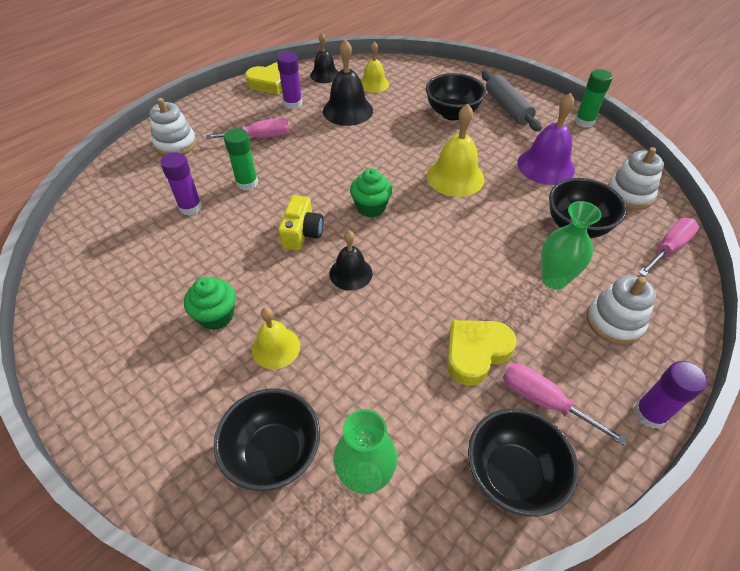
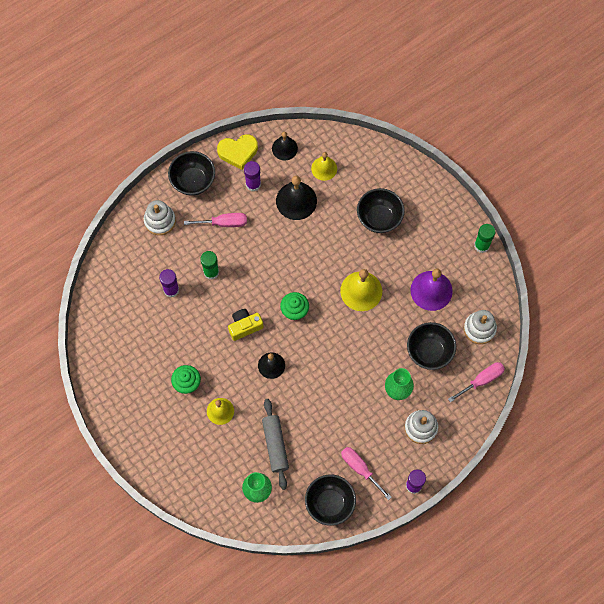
camera: 10 degrees right, 20 degrees up
(274, 453) = (214, 472): black bowl -> black bowl (193, 181)
(302, 233) = (245, 326): yellow camera -> yellow camera turned 135 degrees counterclockwise
(476, 353) = (332, 434): yellow heart -> none
(507, 108) = (426, 218): grey rolling pin -> grey rolling pin (275, 445)

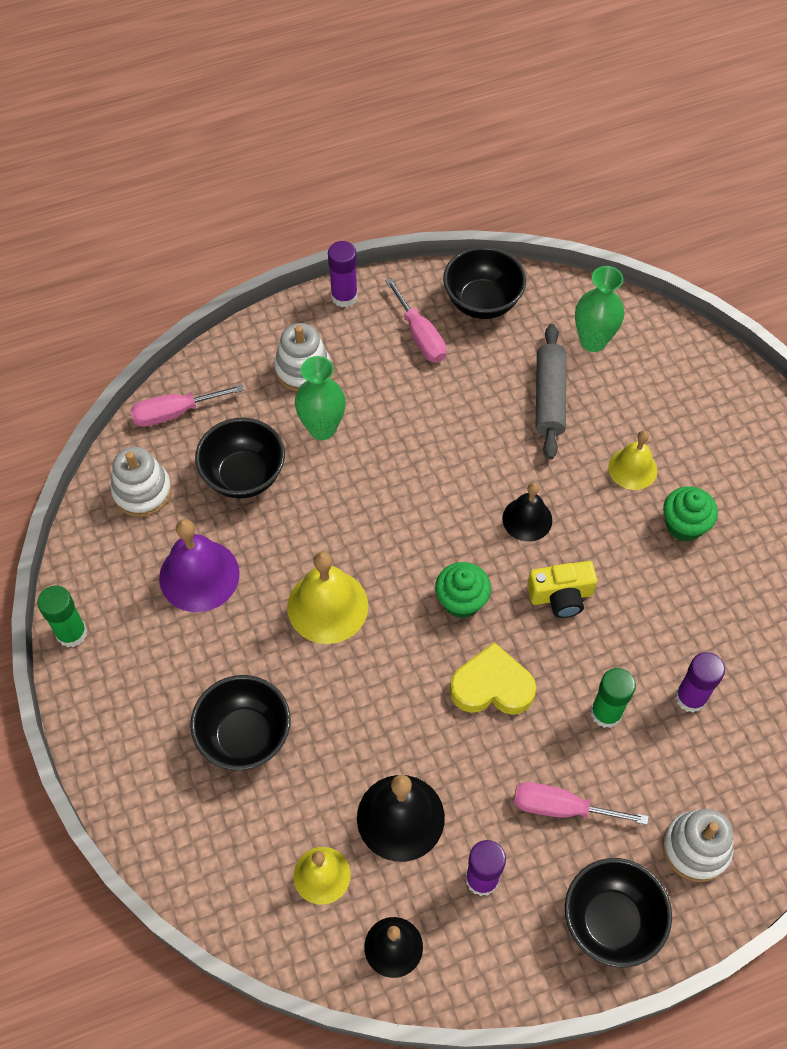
camera: 165 degrees left, 10 degrees down
(238, 152) = (498, 965): yellow heart -> yellow heart (492, 686)

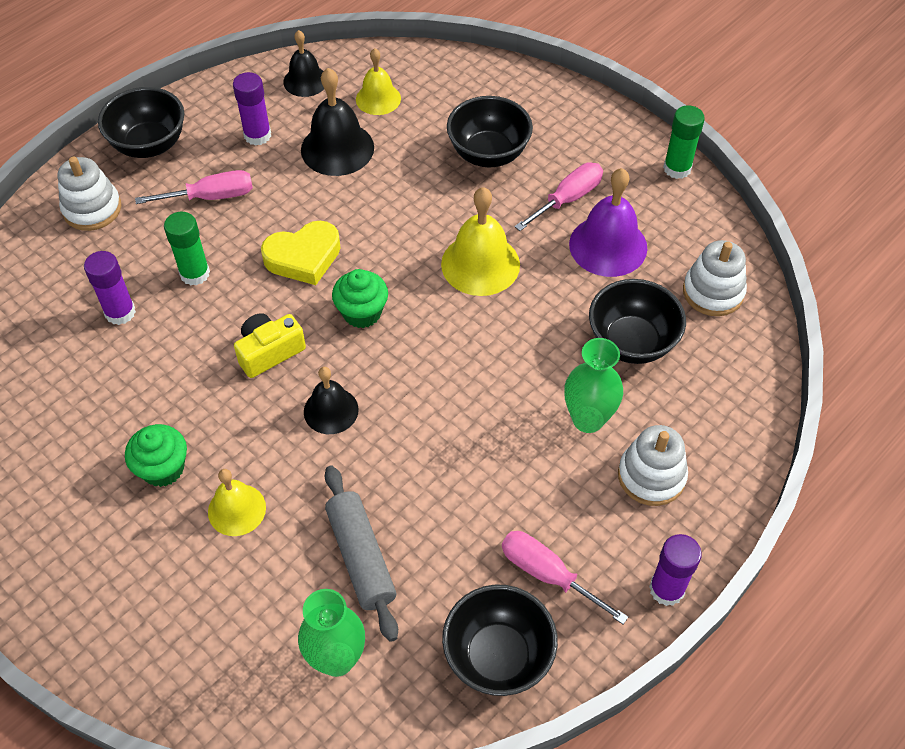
camera: 155 degrees right, 5 degrees down
(175, 413) = (744, 375): pink screwdriver -> pink screwdriver (568, 199)

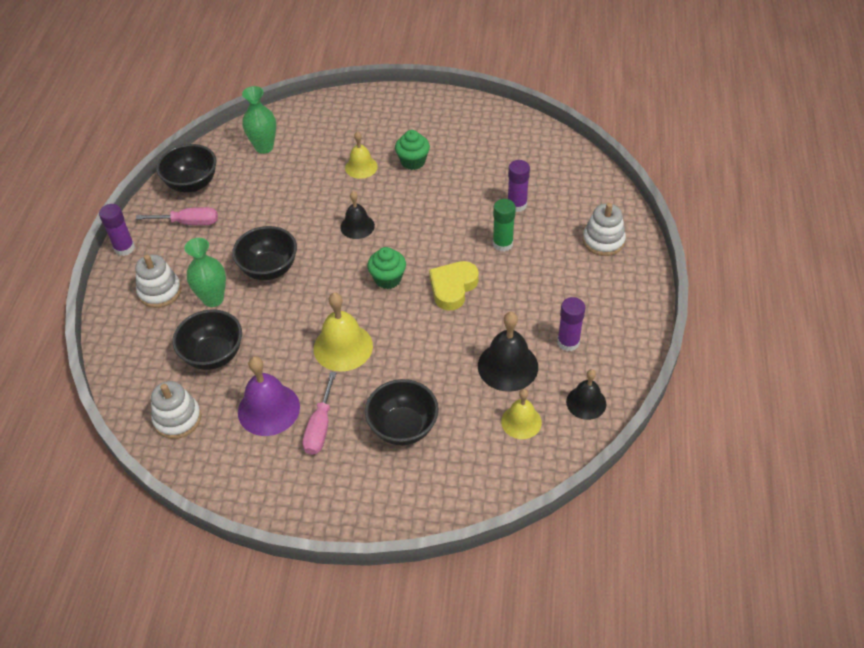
camera: 145 degrees right, 5 degrees down
(149, 145) = (624, 294): black bowl -> black bowl (269, 269)
(211, 197) = (547, 288): pink screwdriver -> none
(269, 352) = (417, 232): yellow camera -> none
(361, 557) = (285, 182): grey rolling pin -> none
(677, 168) = (256, 504): green glue stick -> none

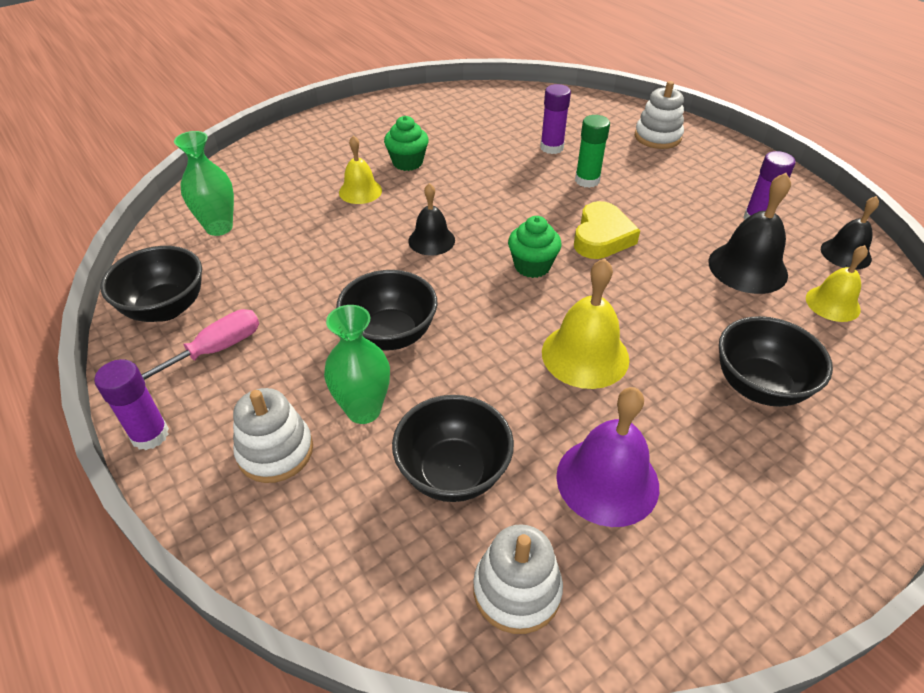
camera: 45 degrees left, 5 degrees down
(320, 427) = (688, 452): pink screwdriver -> none
(453, 288) = (601, 237): yellow heart -> yellow heart turned 150 degrees counterclockwise

